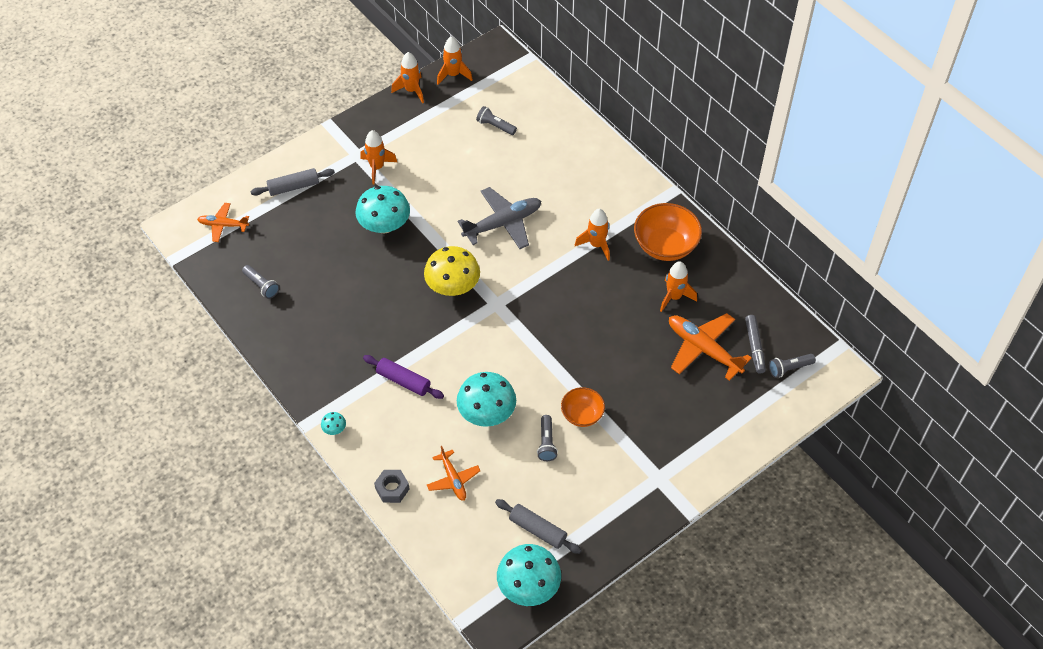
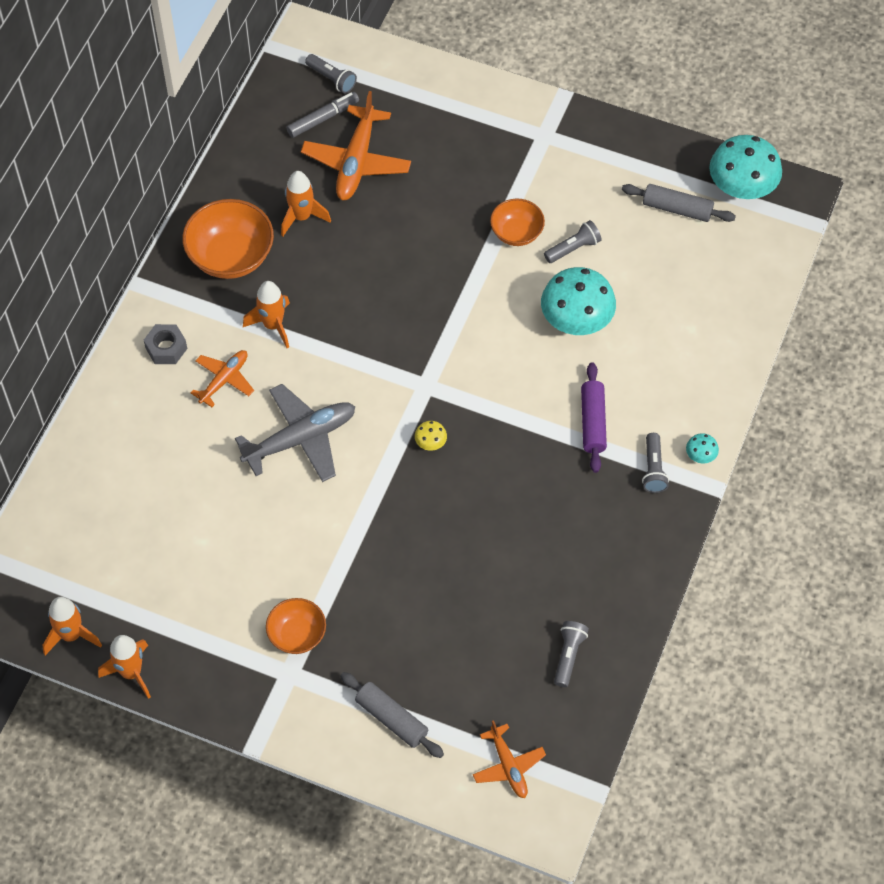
camera: 120 degrees left, 5 degrees up
(377, 168) = (297, 635): orange rocket -> orange bowl
(384, 225) = (386, 570): turquoise mushroom -> none
(392, 489) = (728, 359): grey nut -> grey nut (166, 348)
(453, 286) = (430, 443): yellow mushroom -> yellow mushroom, size x0.42
(453, 479) = (677, 310): orange plane -> orange plane (224, 380)
(495, 126) = (140, 532): grey flashlight -> grey flashlight (653, 469)
(503, 223) = (301, 439): grey plane -> grey plane turned 120 degrees clockwise
(537, 530) = (677, 209): grey rolling pin -> grey rolling pin turned 75 degrees counterclockwise

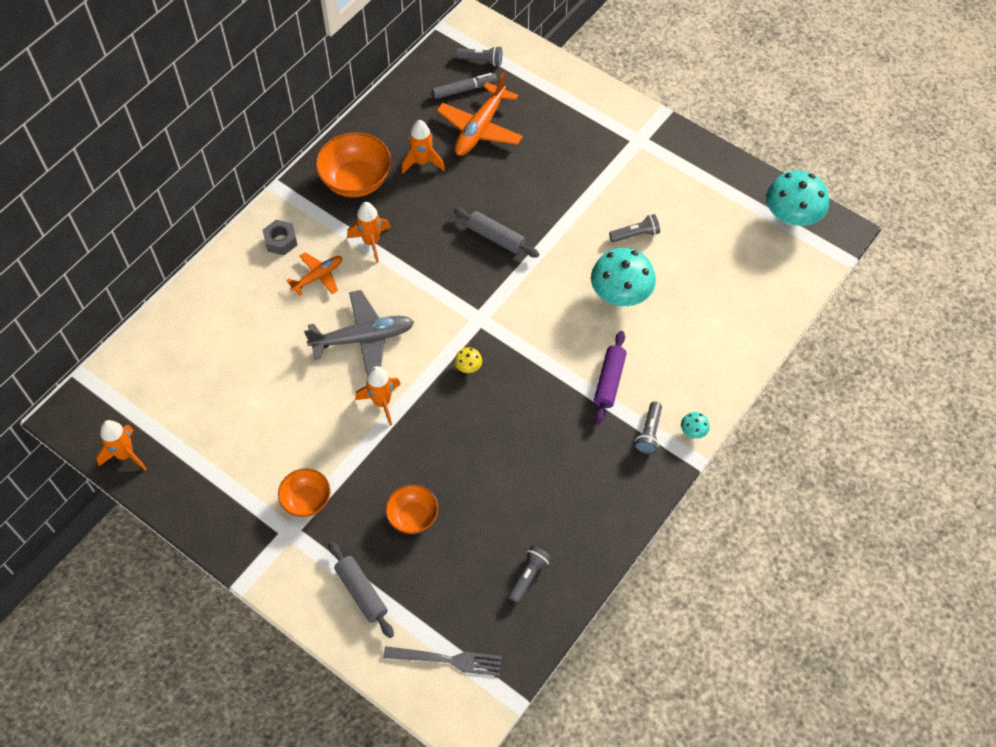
camera: 15 degrees right, 0 degrees up
(131, 673) = (162, 498): orange rocket -> orange rocket (382, 402)
(332, 79) = (481, 61): grey flashlight -> grey flashlight turned 45 degrees counterclockwise
(508, 766) = (447, 660): orange plane -> grey fork
(516, 233) = (592, 212): orange bowl -> orange bowl (413, 516)
(677, 209) = (732, 221): grey rolling pin -> grey rolling pin (496, 237)

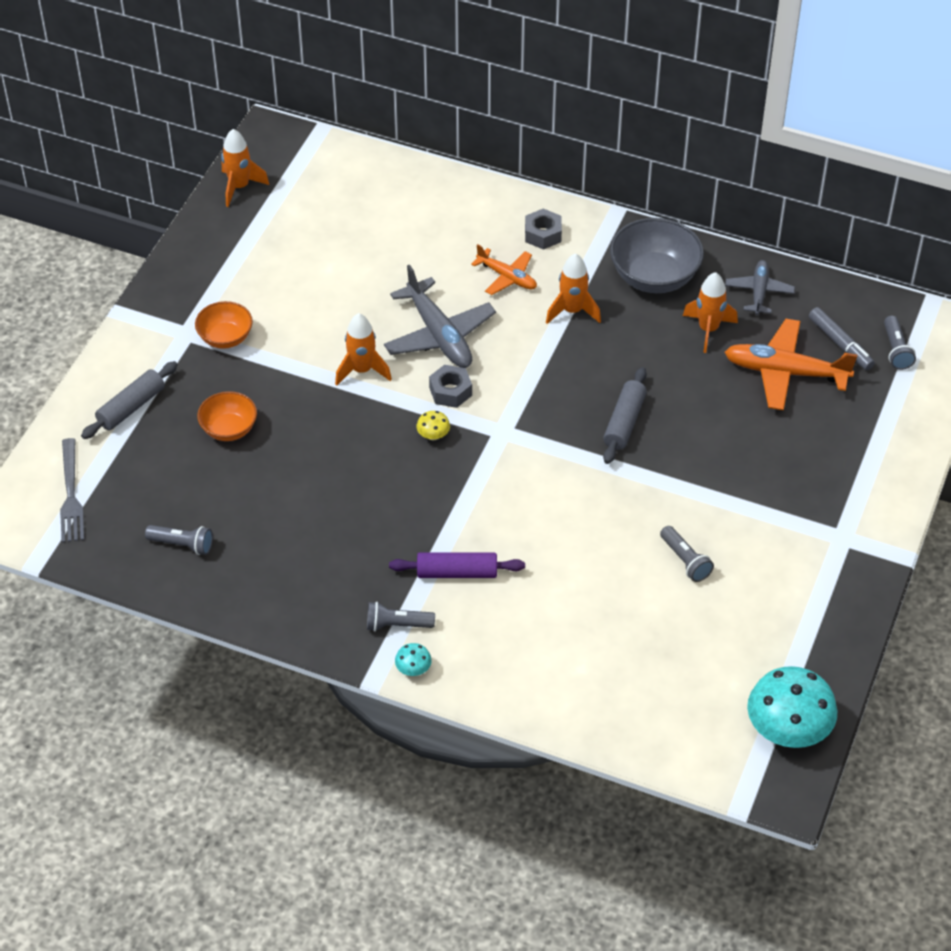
camera: 75 degrees right, 10 degrees down
(356, 180) = (654, 277): orange bowl -> grey bowl
(396, 121) = (759, 292): none -> grey plane
(426, 344) = (450, 391): none -> grey nut
(620, 293) = (588, 561): turquoise mushroom -> none

